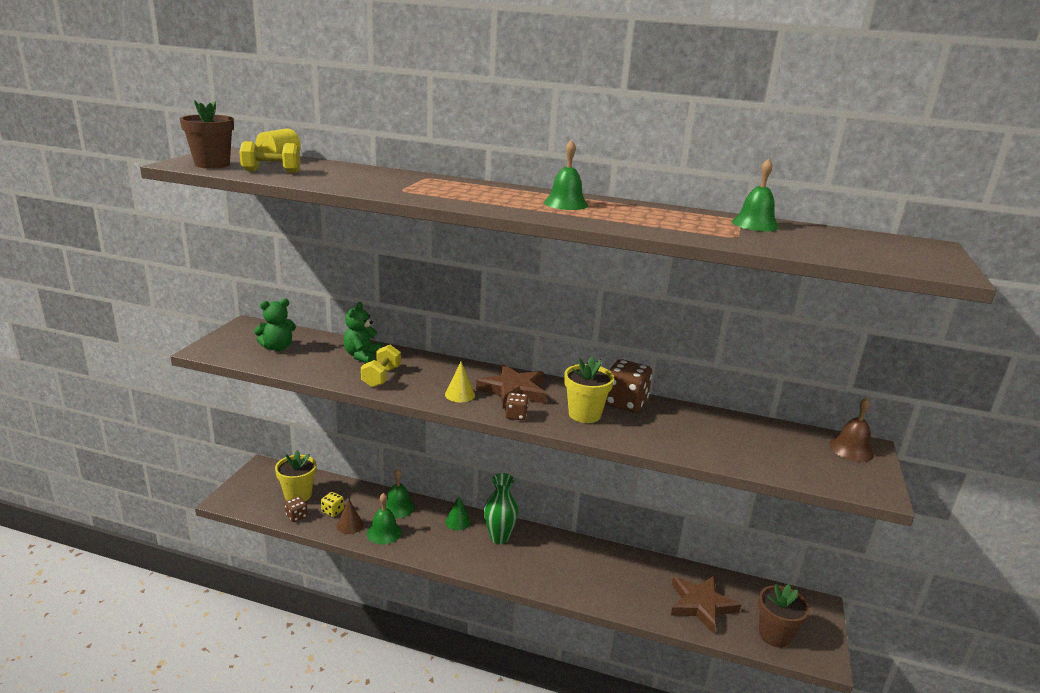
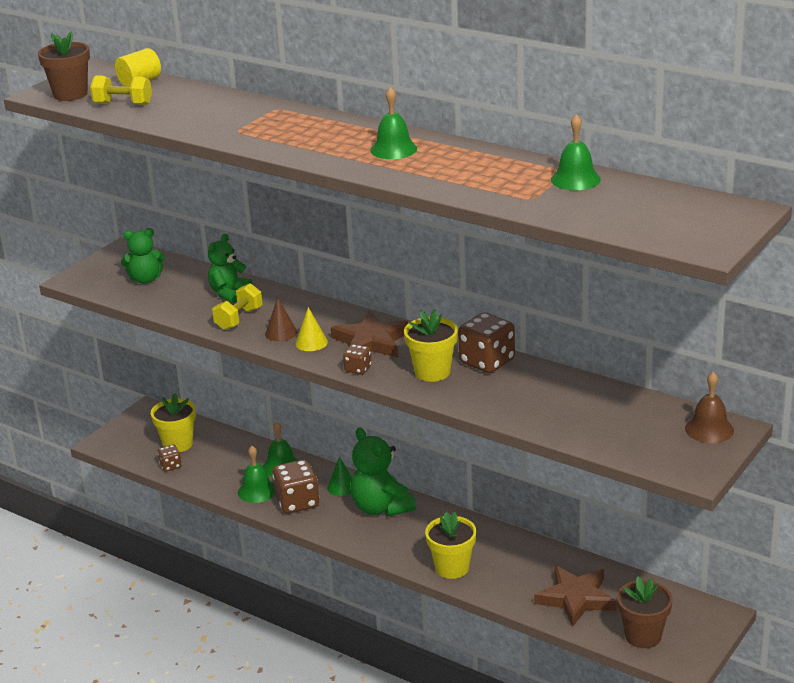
camera: 20 degrees right, 5 degrees up
(332, 511) = (209, 464): yellow dice -> none
(350, 525) = (223, 480): brown cone -> brown cone (281, 333)
(424, 540) = (297, 502): none -> brown dice
(499, 537) = (381, 508): green vase -> green teddy bear
(585, 588) = (452, 568): none -> yellow flower pot

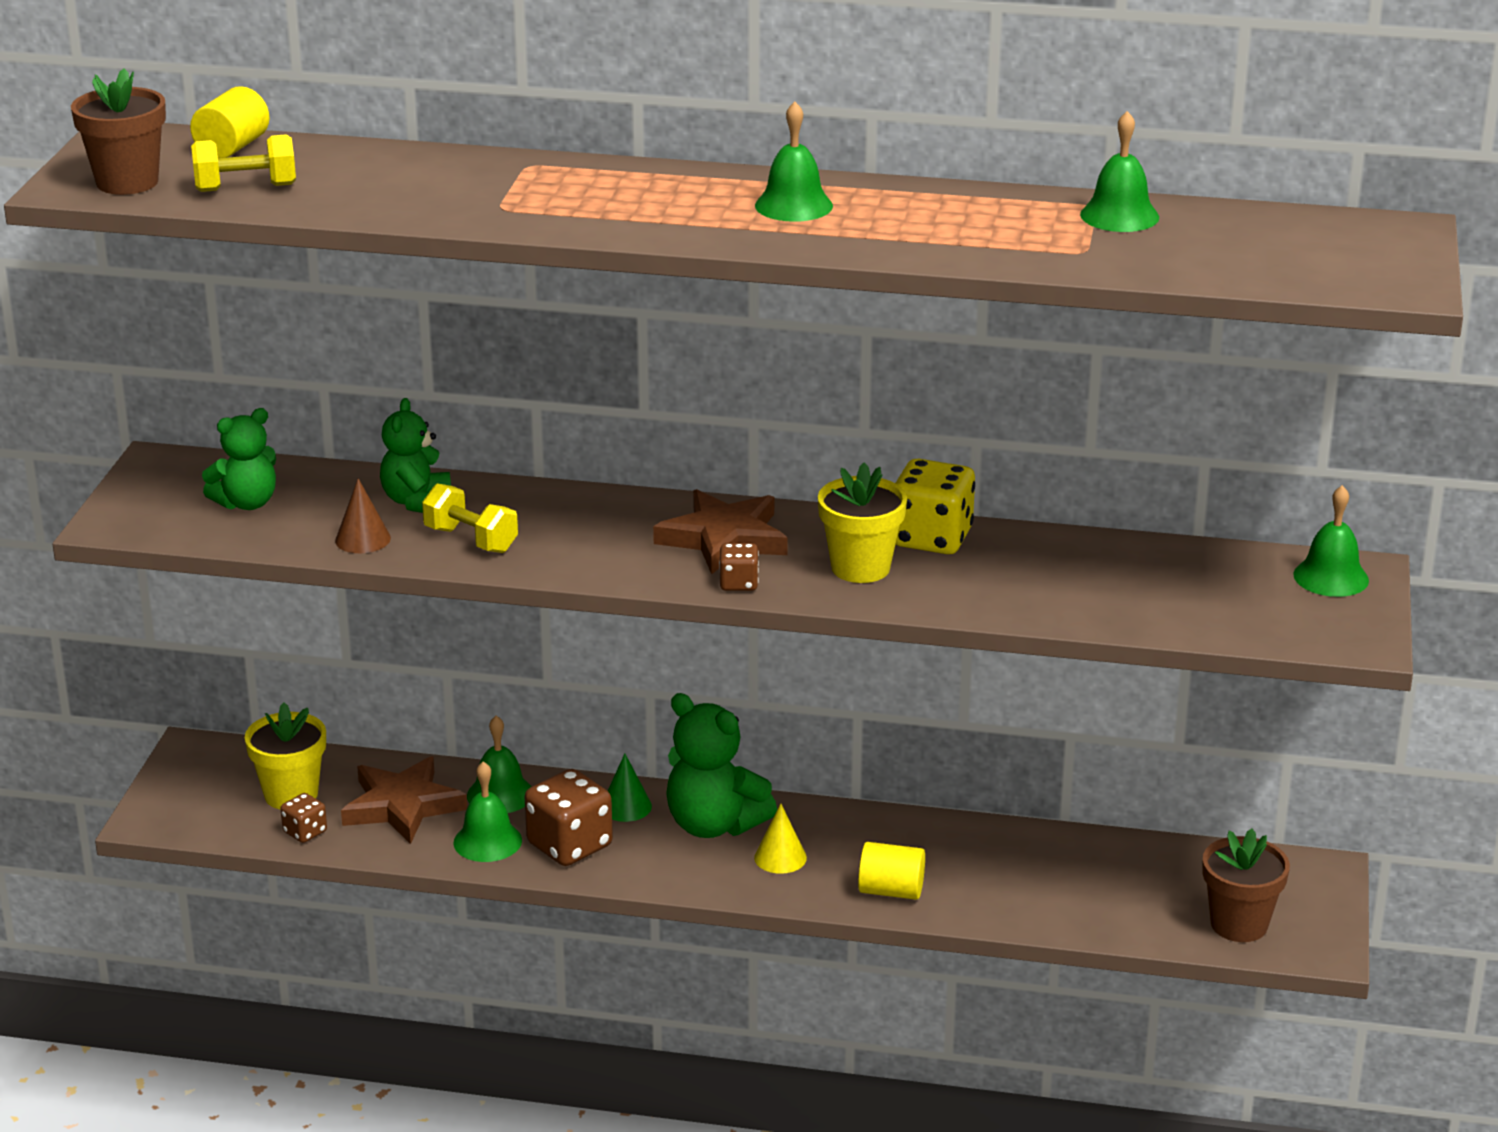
camera: 25 degrees left, 0 degrees up
(239, 319) = (471, 540): yellow dumbbell -> yellow dumbbell turned 60 degrees counterclockwise
(281, 333) = (563, 550): brown cone -> brown cone (362, 539)
(311, 342) = (627, 556): yellow cone -> yellow cone (780, 857)
(452, 568) = (891, 891): yellow flower pot -> yellow cylinder
(487, 362) = (931, 538): brown dice -> yellow dice
(576, 598) = (1107, 894): brown star -> brown star (403, 806)
(709, 429) = (1331, 577): brown bell -> green bell

